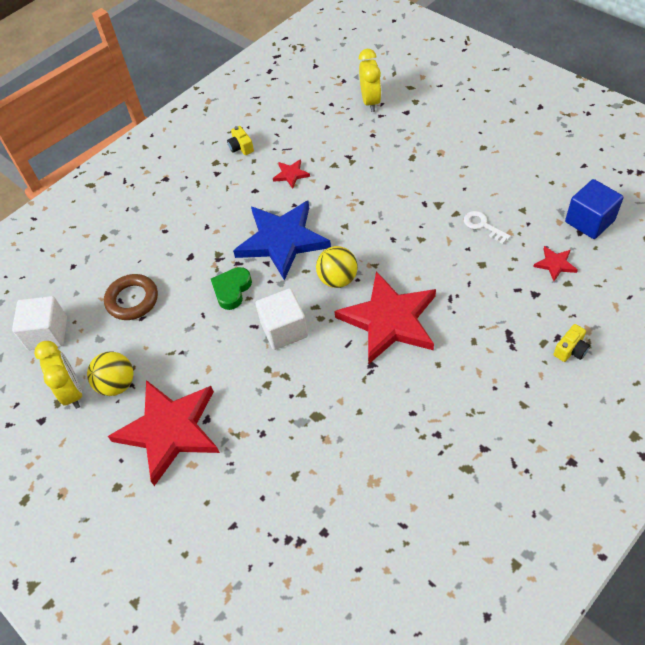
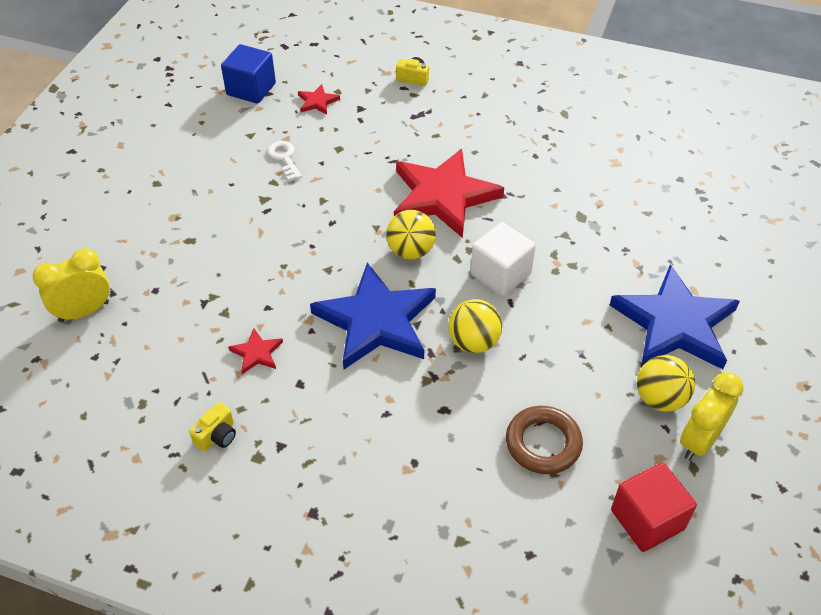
camera: 120 degrees left, 5 degrees down
(47, 333) = (647, 520): white cube -> red cube
(169, 430) = (675, 324): red star -> blue star
(232, 290) = (473, 342): green heart -> yellow ball
(482, 226) = (284, 158): white key -> white key turned 135 degrees clockwise

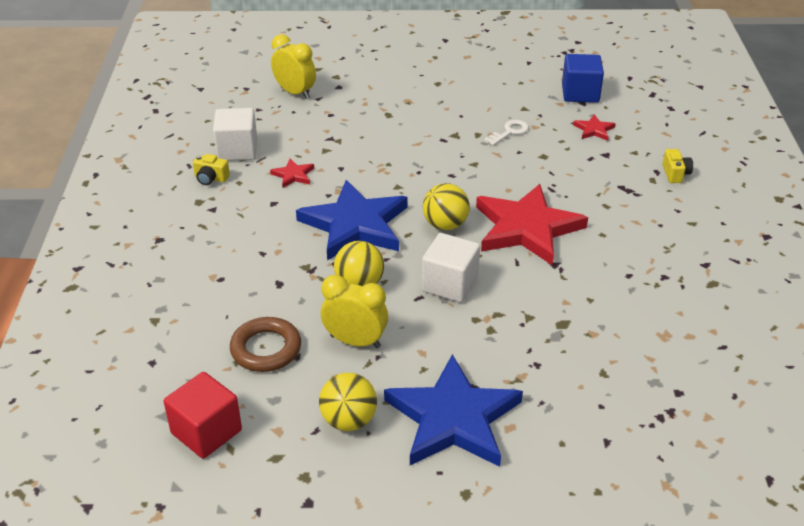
camera: 70 degrees right, 10 degrees down
(172, 396) = (237, 150): none -> white cube
(699, 441) = (309, 458): yellow clock -> yellow clock (355, 341)

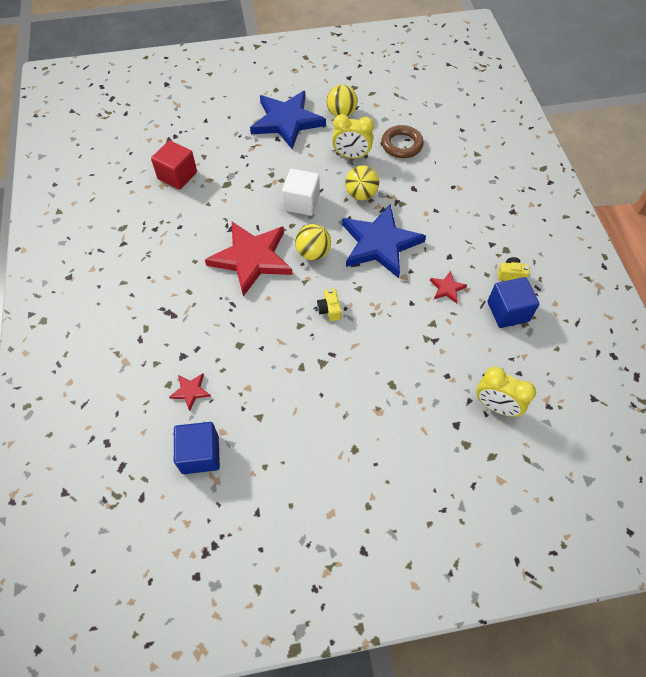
camera: 170 degrees right, 20 degrees up
(206, 432) = (412, 99): red cube -> red cube (177, 175)
(237, 150) = (508, 311): white cube -> blue cube
(509, 132) = (271, 375): white key -> none
(675, 174) = (124, 338): yellow camera -> yellow camera (329, 309)

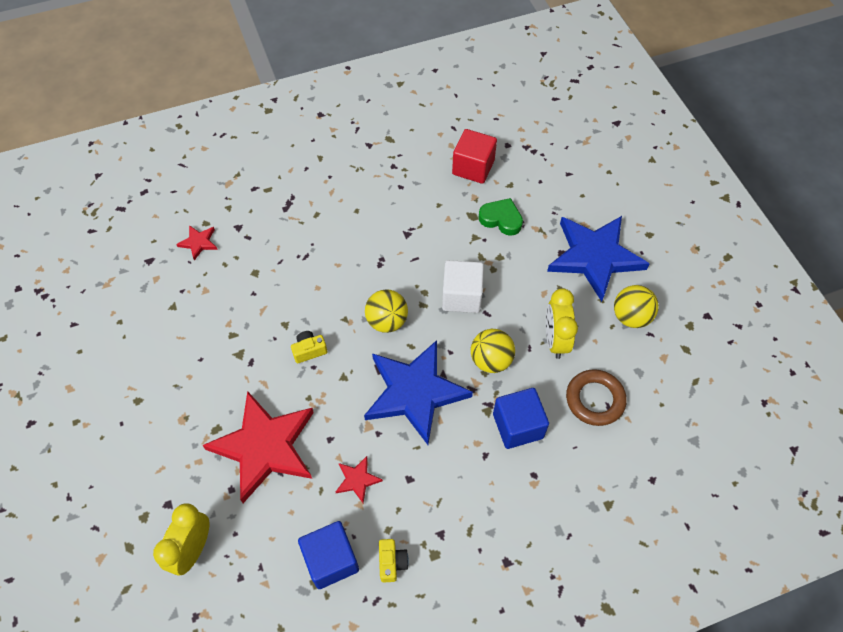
camera: 80 degrees right, 0 degrees up
(200, 454) = (132, 265): blue cube -> blue cube (518, 426)
(236, 167) = (501, 219): none -> green heart
(251, 258) = (368, 261): red star -> red star (265, 446)

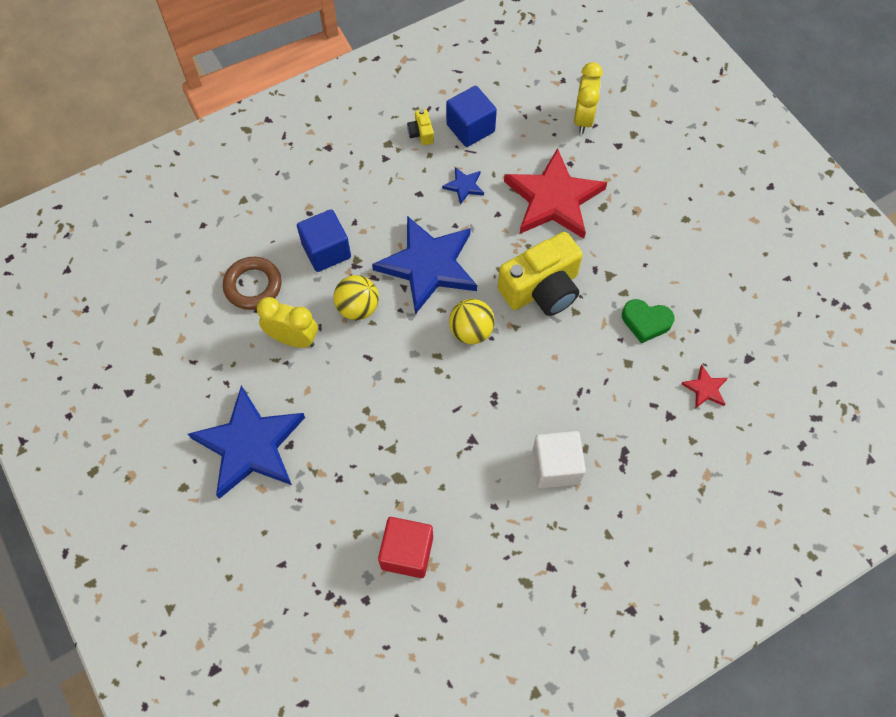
camera: 170 degrees right, 5 degrees up
(309, 350) = (541, 289): yellow camera -> yellow camera, size x2.37
(357, 480) = (464, 186): red star -> blue star
(461, 296) = (397, 371): white cube -> white cube (556, 466)
(501, 219) = (363, 478): green heart -> green heart (646, 322)
(555, 340) = (293, 339): yellow clock -> yellow clock turned 60 degrees counterclockwise
(631, 317) = (212, 377): yellow ball -> none

